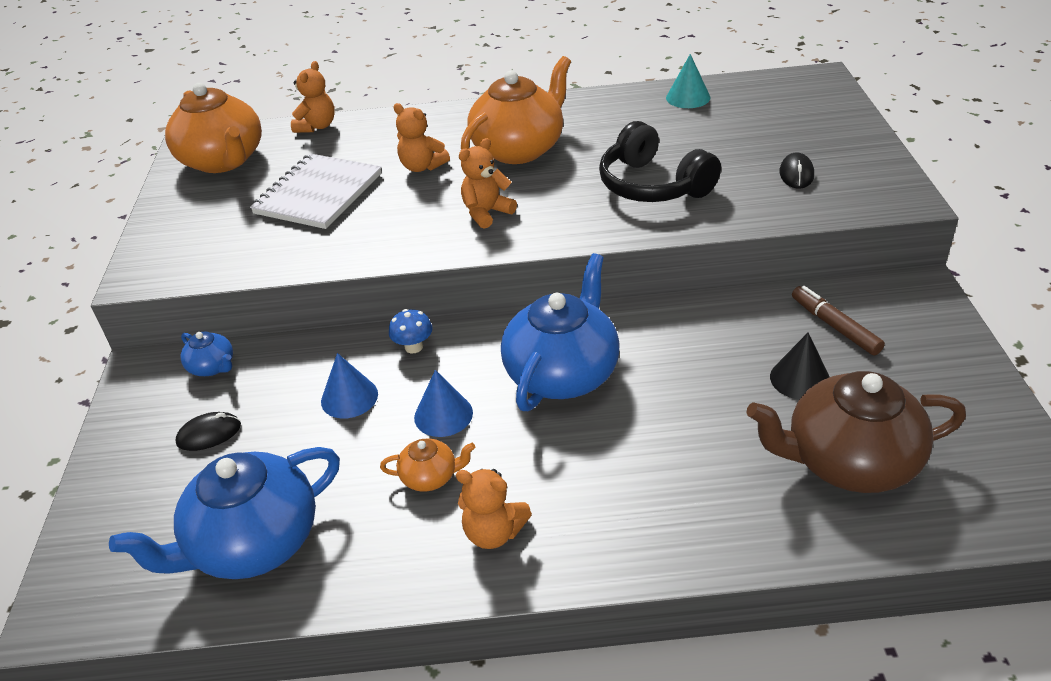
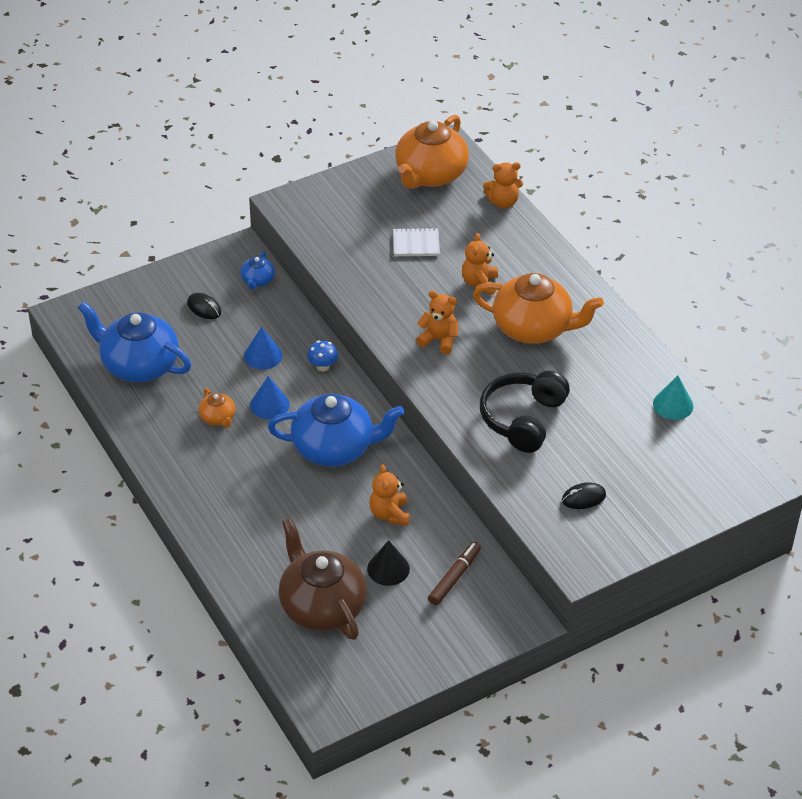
camera: 60 degrees right, 5 degrees up
(318, 194) = (416, 244): white notebook -> white notebook, size x0.56
(494, 532) = (191, 460): orange teddy bear -> orange teddy bear (389, 514)

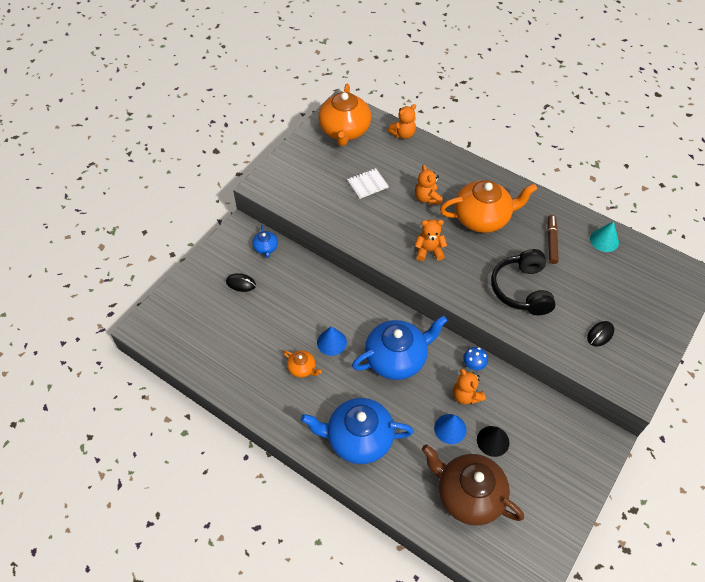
camera: 25 degrees left, 10 degrees up
(139, 365) = (220, 348): blue teapot -> blue teapot (358, 439)
(263, 355) = (304, 305): blue cone -> blue cone (450, 428)
(322, 366) = (349, 297): blue mushroom -> blue mushroom (473, 365)
(454, 577) = (540, 427): brown marker -> brown marker (551, 242)

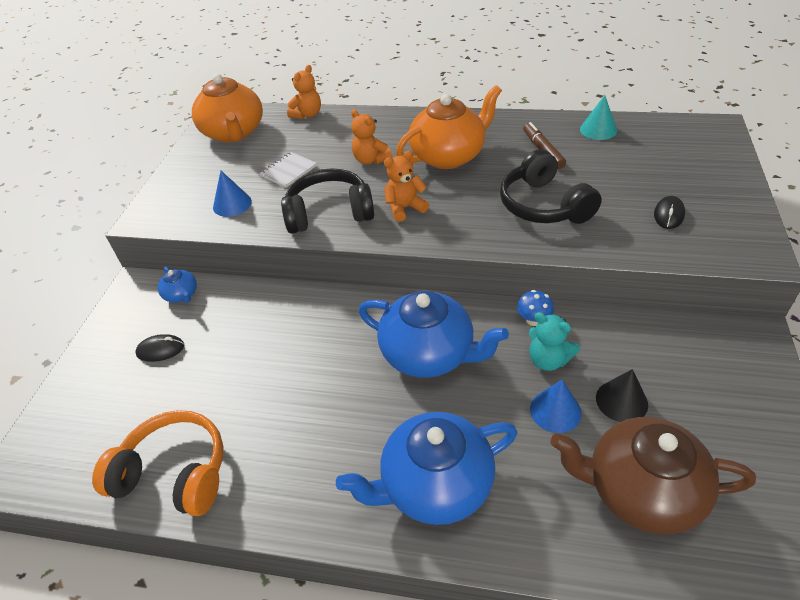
camera: 20 degrees left, 10 degrees down
(224, 367) = (174, 473): none -> orange headphones
(302, 368) = (300, 423): orange teapot -> none
(331, 342) = (328, 371): blue cone -> blue cone (232, 204)
(378, 233) = (329, 213): none -> black headphones
(396, 358) = (429, 354): blue teapot -> blue teapot turned 75 degrees clockwise
(466, 395) = (548, 360): orange teddy bear -> turquoise teddy bear

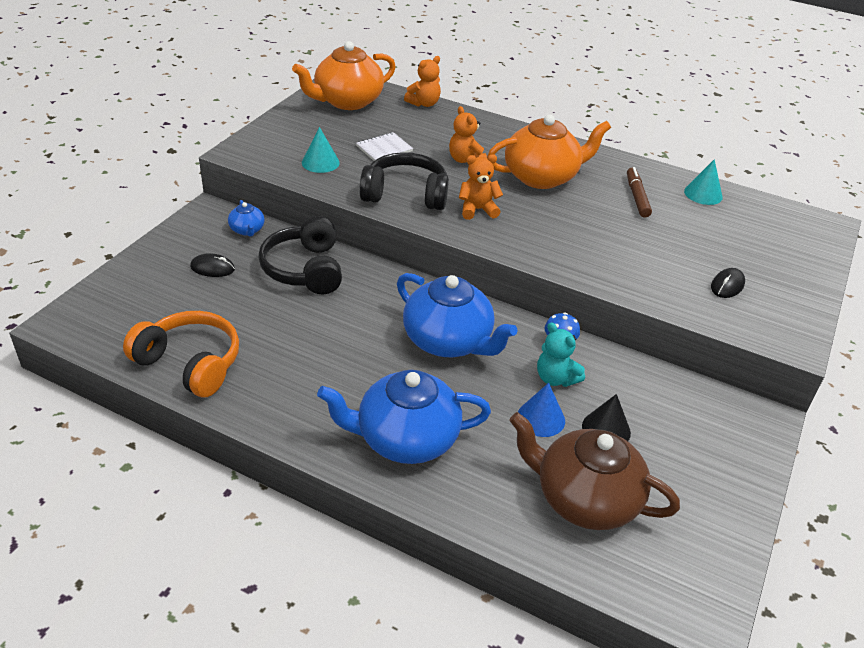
camera: 10 degrees right, 5 degrees down
(232, 204) = (320, 162): blue cone -> turquoise cone
(234, 133) = (347, 101): orange teapot -> orange teapot turned 60 degrees clockwise
(543, 205) = (610, 244): black headphones -> black headphones (305, 269)

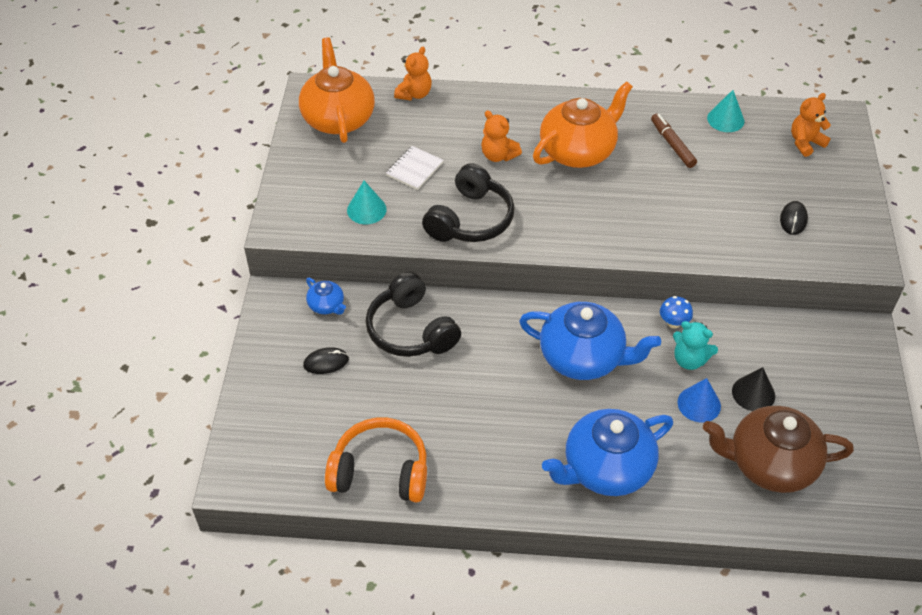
camera: 20 degrees left, 10 degrees up
(347, 101) = (338, 118): orange teapot -> orange teapot turned 135 degrees clockwise
(405, 194) = (470, 219): black headphones -> black headphones turned 135 degrees clockwise
(477, 210) = (545, 213): orange teddy bear -> orange teddy bear (805, 143)

